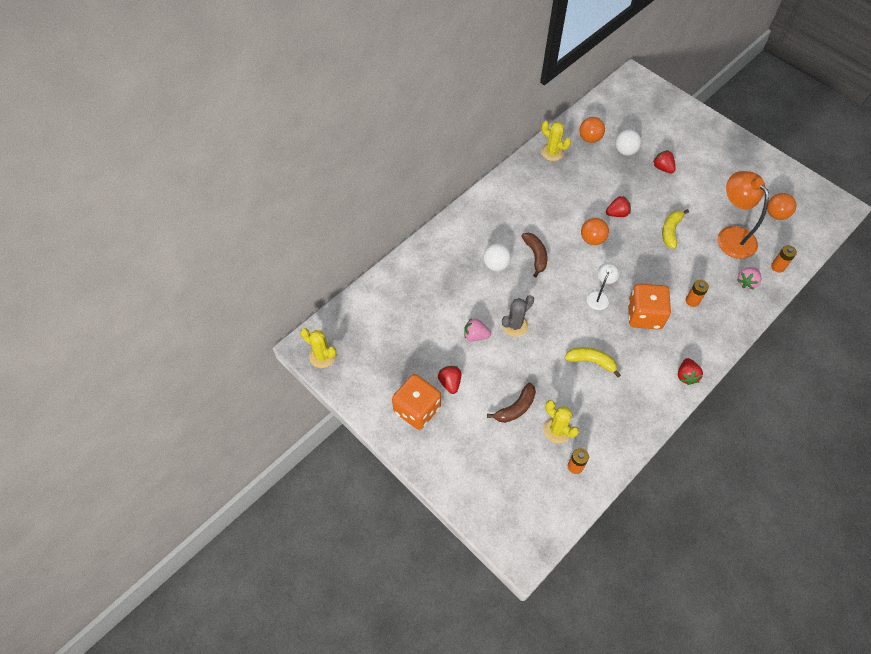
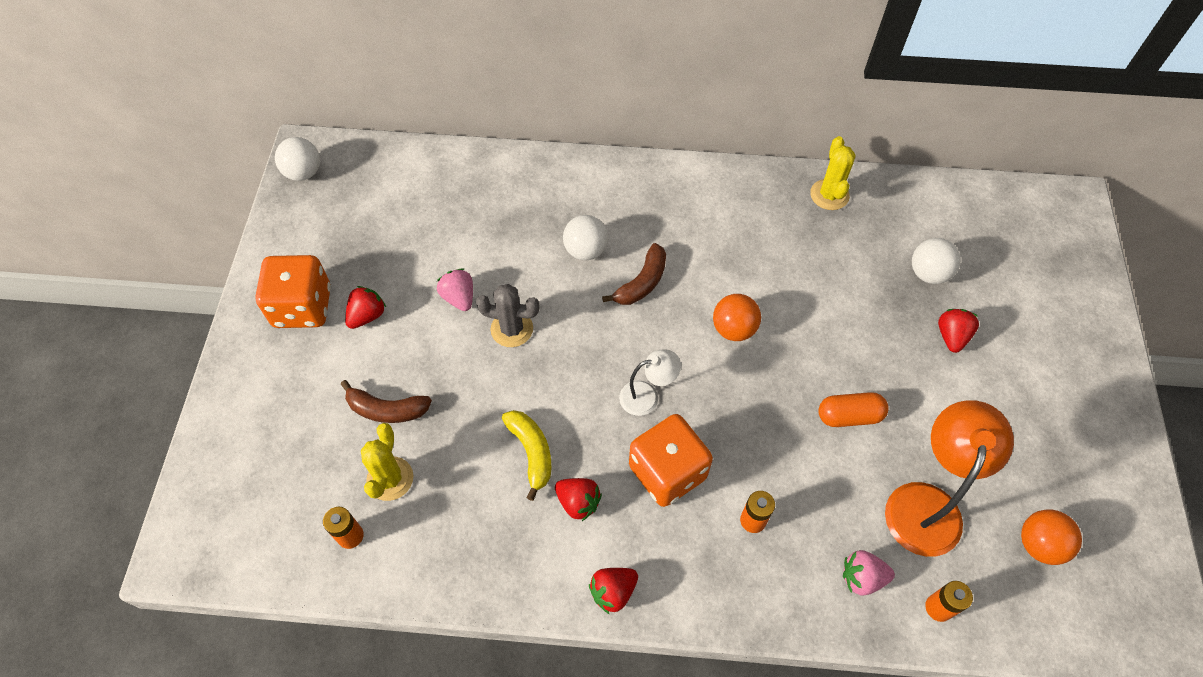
camera: 50 degrees right, 0 degrees up
(322, 356) = (303, 172): yellow cactus -> white ball
(589, 138) = (901, 220): orange ball -> none
(617, 213) = (808, 331): red strawberry -> red strawberry (578, 502)
(671, 231) = (849, 416): yellow banana -> orange capsule

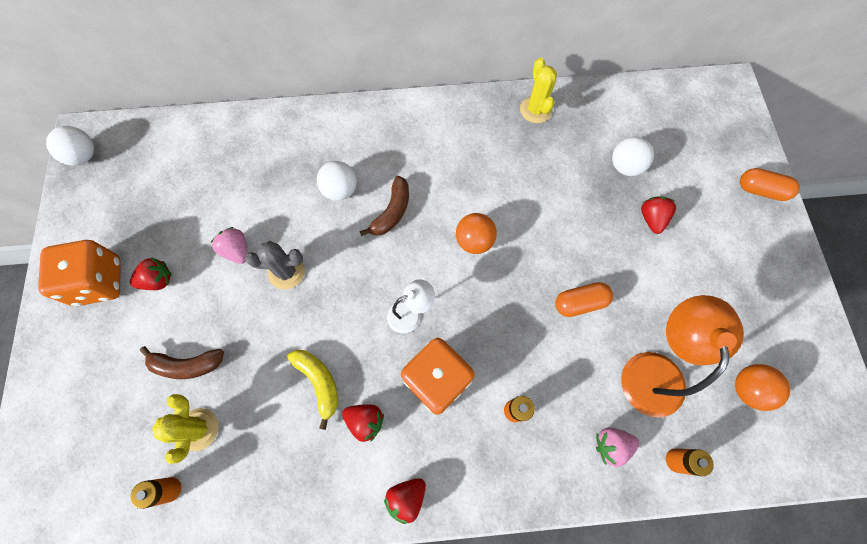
camera: 10 degrees left, 10 degrees up
(367, 315) = (158, 280): red strawberry -> red strawberry turned 45 degrees clockwise
(1093, 324) = (761, 190): none -> orange capsule

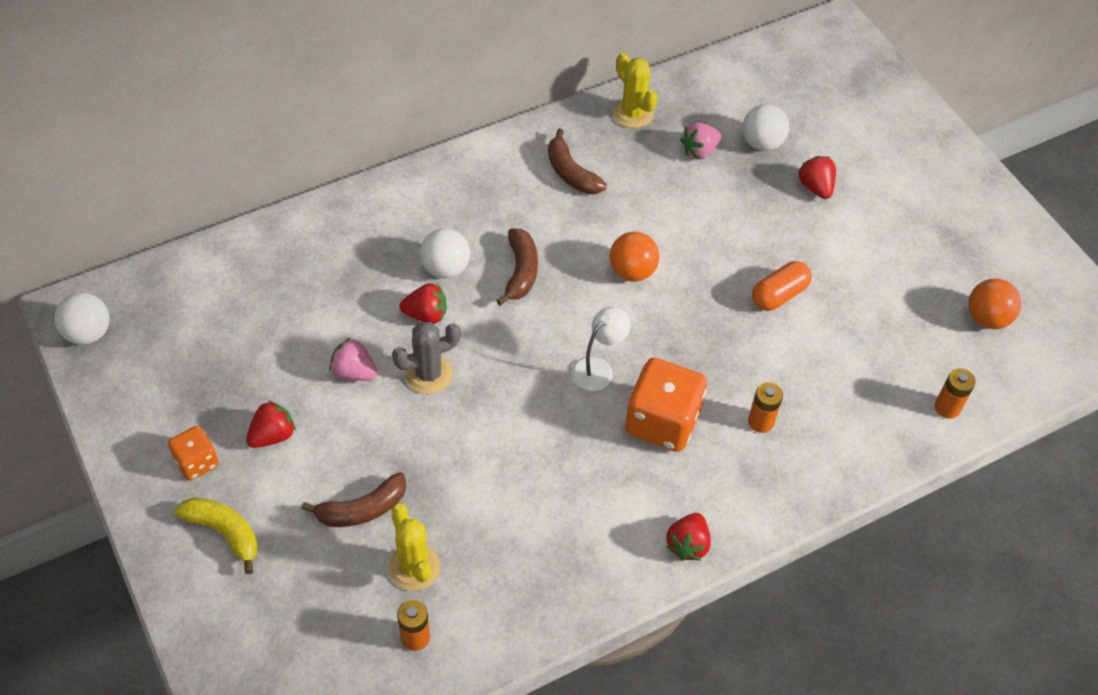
camera: 25 degrees left, 15 degrees down
(99, 282) = (197, 462): orange dice -> orange dice, size x0.55
(319, 382) = (530, 471): yellow banana -> yellow banana (224, 532)
(365, 421) = (604, 490): red strawberry -> red strawberry (426, 315)
(467, 144) = (571, 173): none -> brown banana
(611, 445) = (876, 418): pink strawberry -> pink strawberry (699, 151)
(653, 369) = (885, 332): orange lamp -> none
(761, 190) = (916, 123): orange capsule -> none

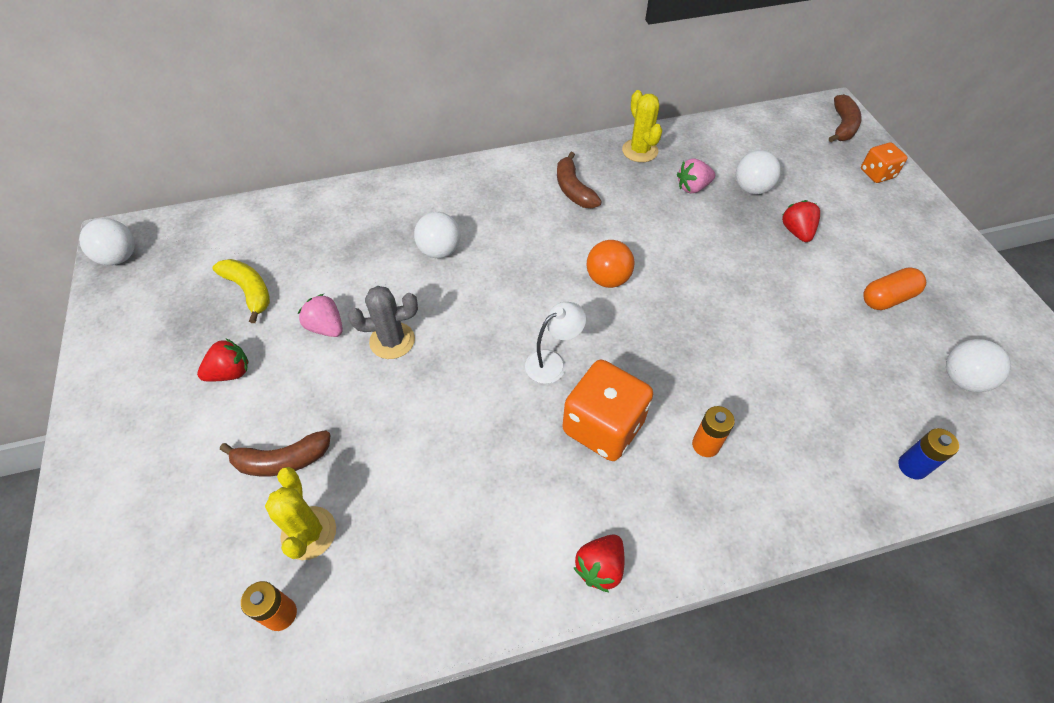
camera: 15 degrees right, 0 degrees up
(197, 462) = (153, 385): orange dice -> orange dice (877, 174)
(224, 532) = (145, 458): yellow banana -> yellow banana (249, 291)
(426, 315) = (408, 287): red strawberry -> none
(520, 271) = (505, 264): brown banana -> brown banana (842, 126)
(779, 295) = (746, 322): orange capsule -> orange capsule (887, 298)
(947, 408) = (912, 466): orange battery -> blue battery
(987, 318) = (962, 379): orange ball -> white ball

